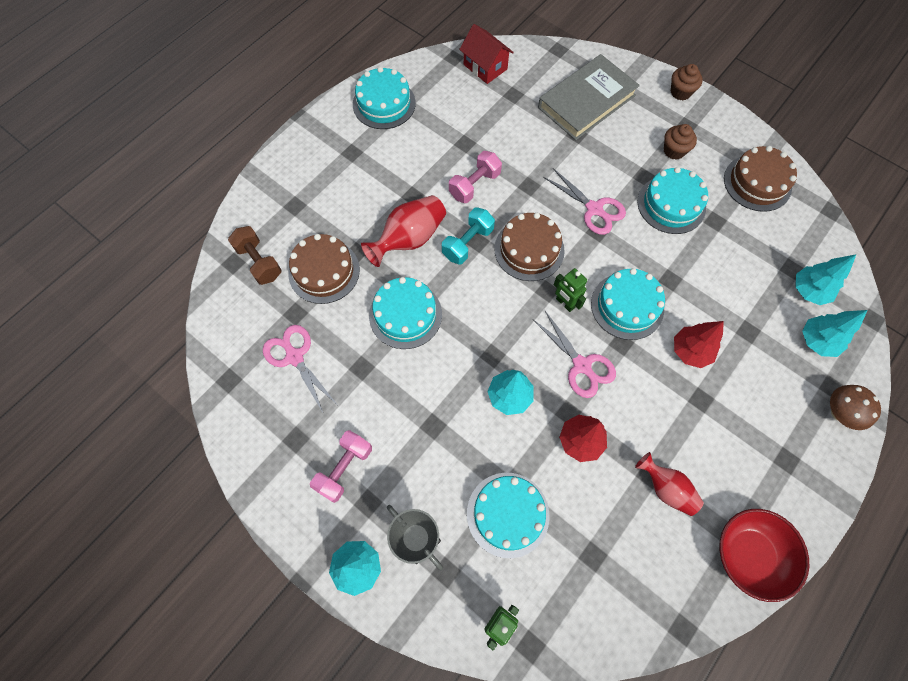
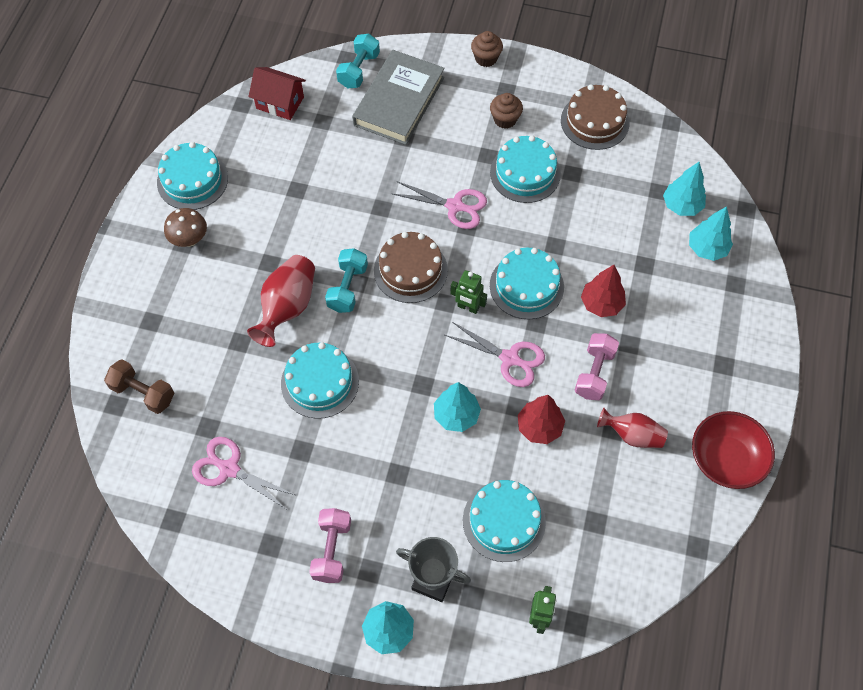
camera: 25 degrees left, 5 degrees down
(324, 271) = (216, 374): brown cake -> none
(474, 185) = (327, 228): pink dumbbell -> pink dumbbell (594, 373)
(564, 63) = (359, 70): none -> turquoise dumbbell
(839, 413) = (750, 304): brown mushroom -> brown mushroom (189, 240)

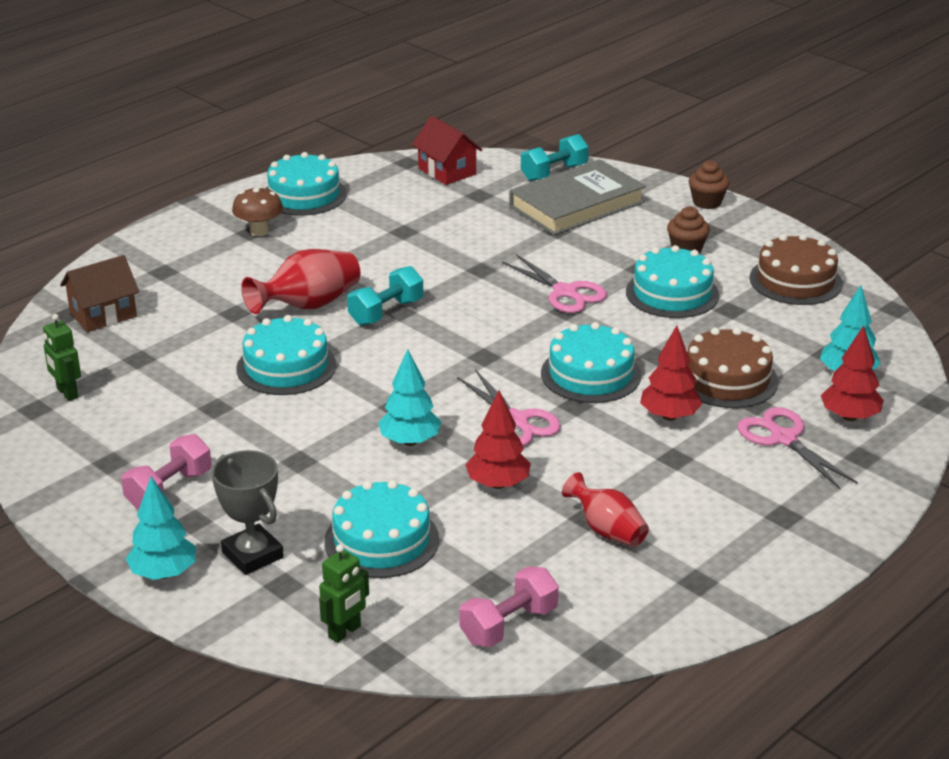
camera: 30 degrees right, 30 degrees down
(143, 393) = (103, 315): brown dumbbell -> brown house
(229, 469) = (128, 394): pink scissors -> pink scissors (783, 439)
(410, 270) = (468, 321): brown cake -> brown cake (727, 379)
(468, 307) = (505, 368): green robot -> green robot (67, 393)
(594, 373) = (607, 466): pink dumbbell -> pink dumbbell (509, 625)
(707, 248) = (849, 417): turquoise tree -> red tree
(725, 459) = (711, 594): red bowl -> none

